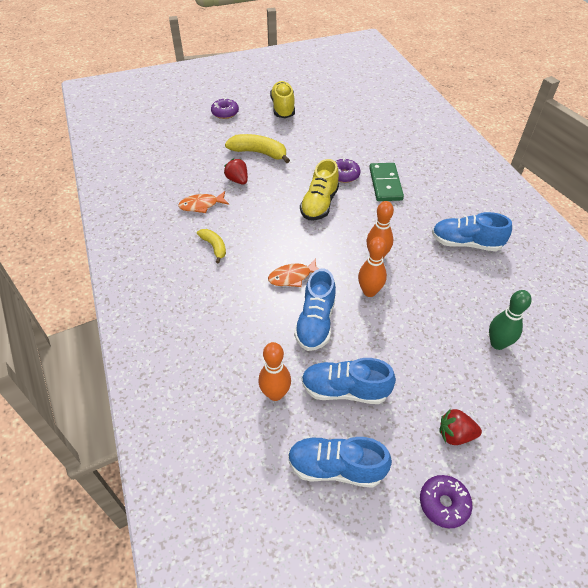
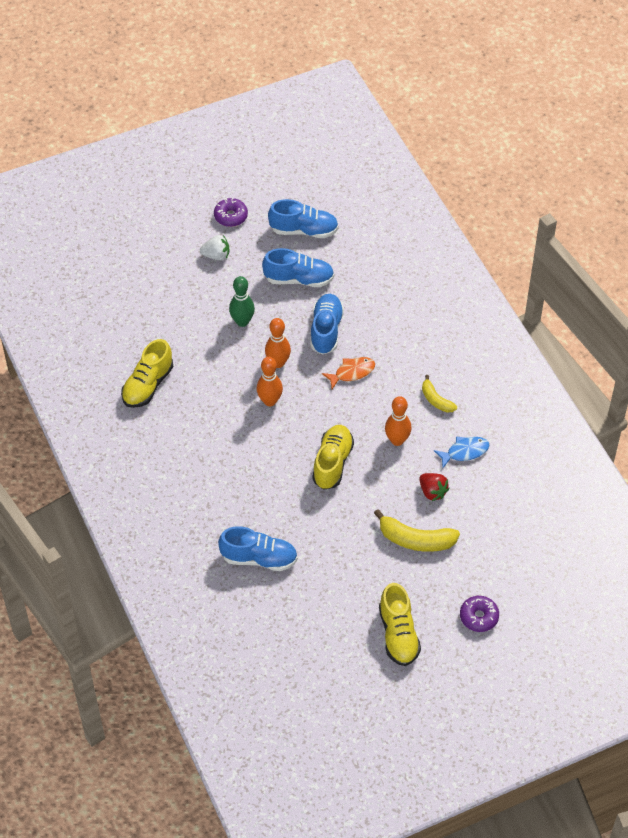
camera: 175 degrees right, 5 degrees up
(201, 205) = (464, 452): orange fish -> blue fish
(275, 394) = (353, 273): orange bowling pin -> orange bowling pin (397, 440)
(344, 175) = (306, 509): purple donut -> none
(385, 184) = (257, 499): green domino -> none
(455, 434) = (216, 255): red strawberry -> white strawberry
(466, 243) = (177, 423): blue shoe -> blue shoe (259, 558)
(497, 343) = (169, 323): green bowling pin -> green bowling pin (242, 321)
(503, 279) = (148, 385): none -> yellow shoe

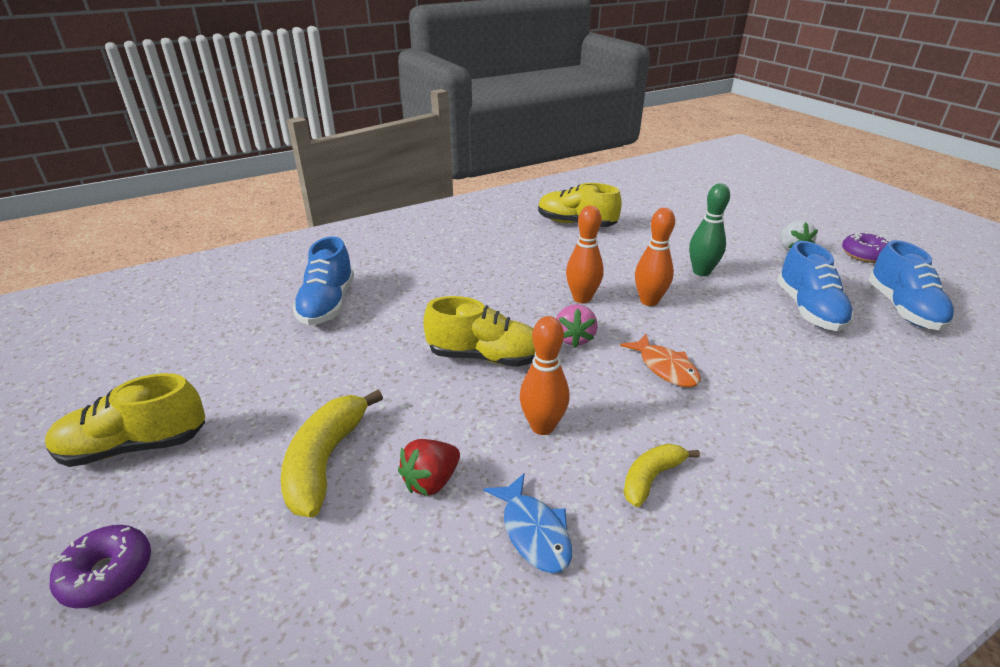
camera: 85 degrees right, 20 degrees down
(317, 413) = (574, 338): none -> pink strawberry
(326, 330) = (732, 338): blue shoe -> none

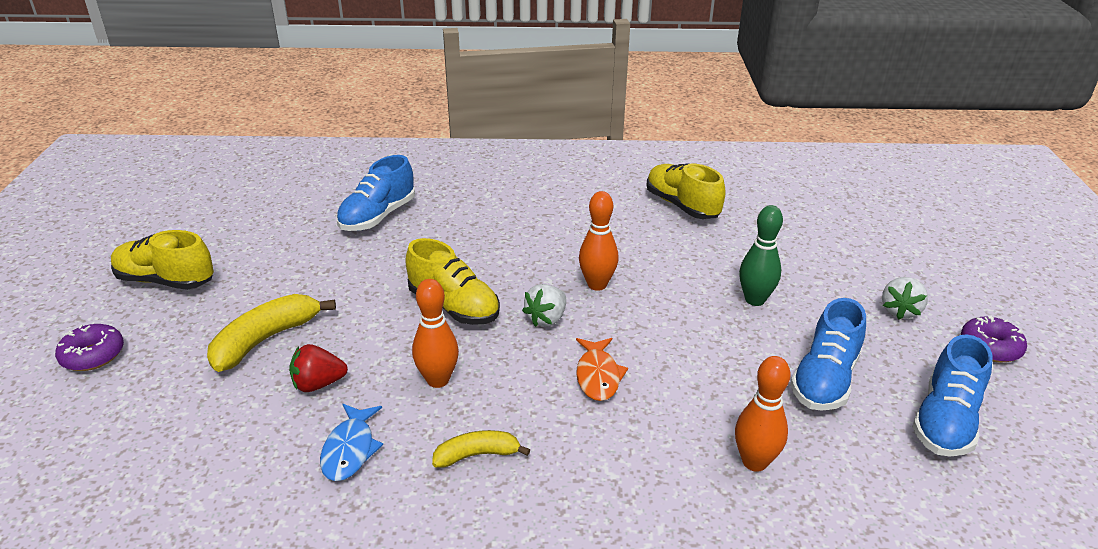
camera: 30 degrees right, 0 degrees up
(574, 338) = (546, 319): pink strawberry -> white strawberry
(649, 301) = (660, 310): orange bowling pin -> orange bowling pin (754, 462)

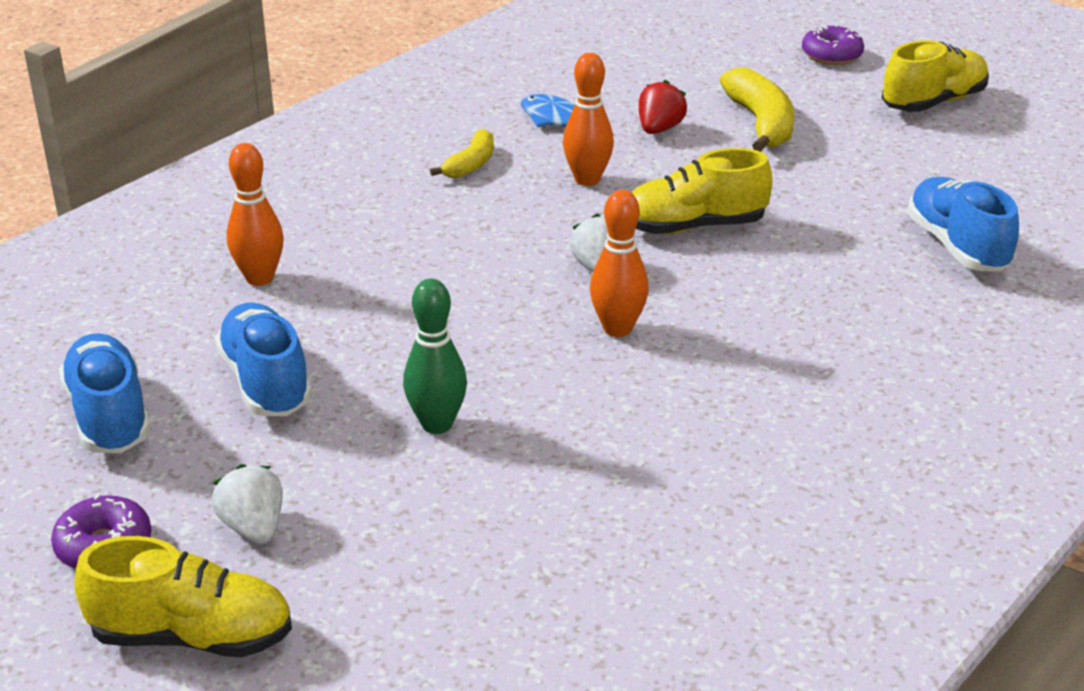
camera: 130 degrees right, 0 degrees up
(598, 376) = (474, 257): orange fish -> none
(682, 206) = (717, 505): yellow shoe -> yellow shoe (192, 636)

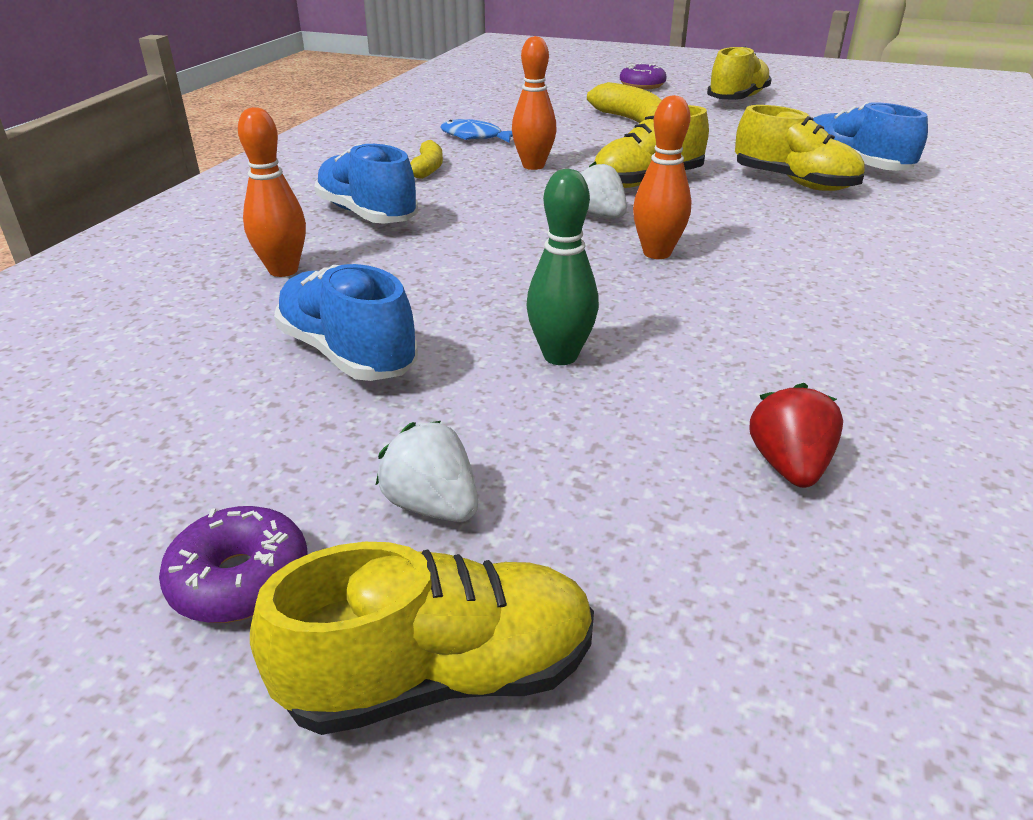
camera: 20 degrees left, 0 degrees up
(109, 416) = (174, 422): blue shoe -> blue shoe (367, 215)
(659, 129) = (561, 133): red strawberry -> red strawberry (789, 466)
(859, 260) = (794, 182): none -> yellow shoe

